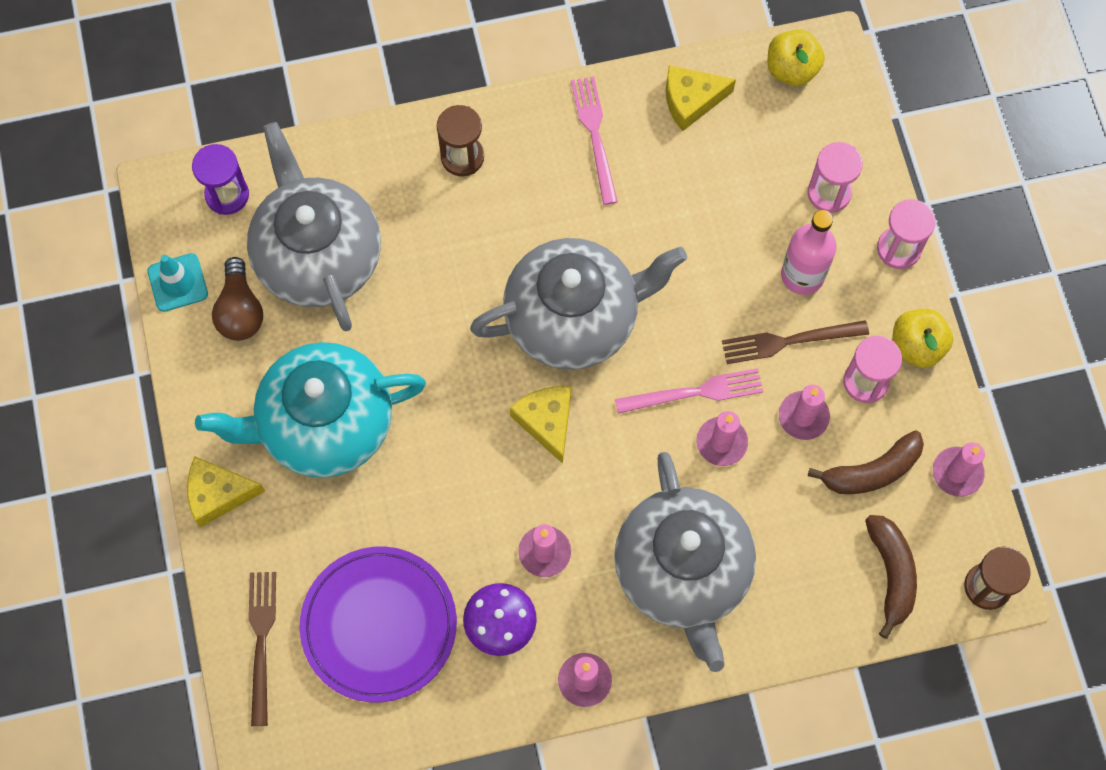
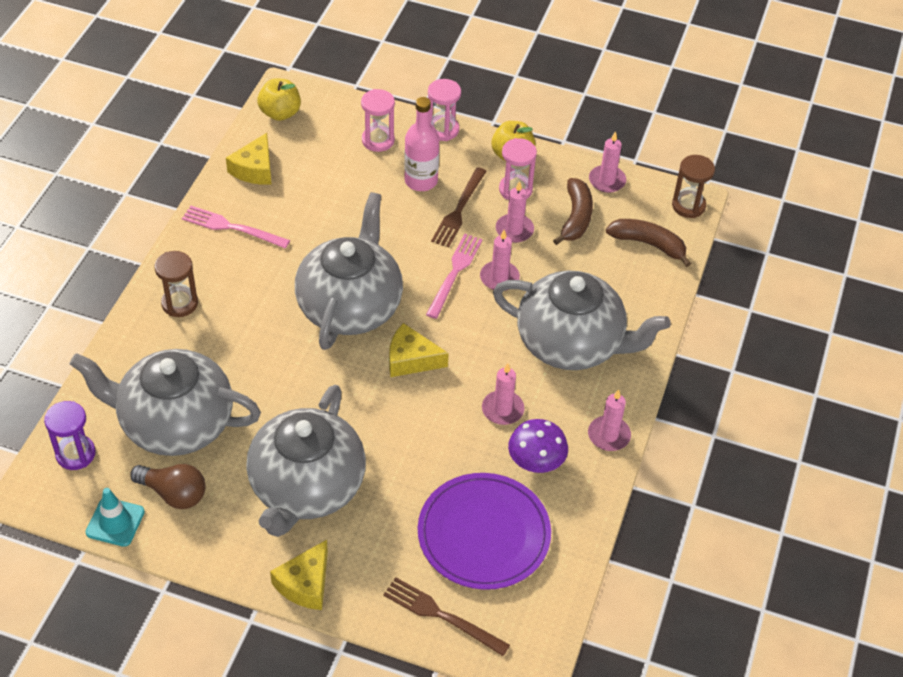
camera: 60 degrees left, 20 degrees down
(324, 424) = (306, 487): turquoise teapot -> grey teapot

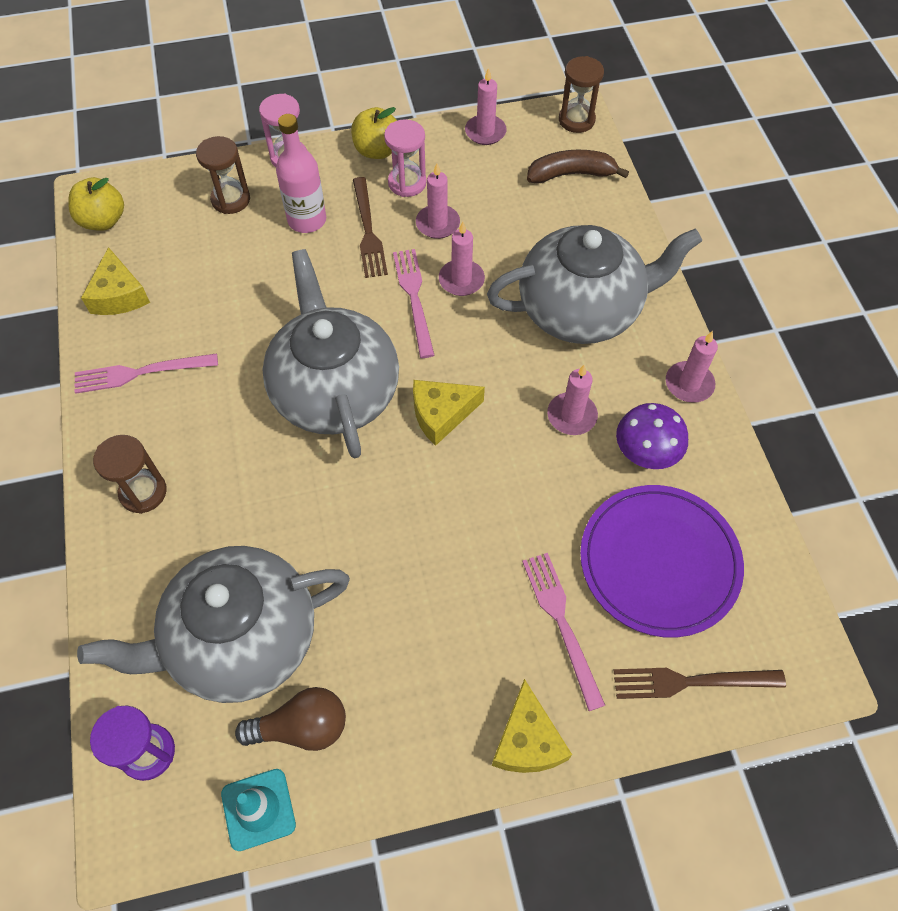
camera: 30 degrees left, 10 degrees up
(306, 487) = (443, 624): grey teapot -> none
(378, 140) = (231, 200): pink hourglass -> brown hourglass
(384, 531) = (561, 623): none -> pink fork
(575, 218) = (485, 182): brown banana -> none

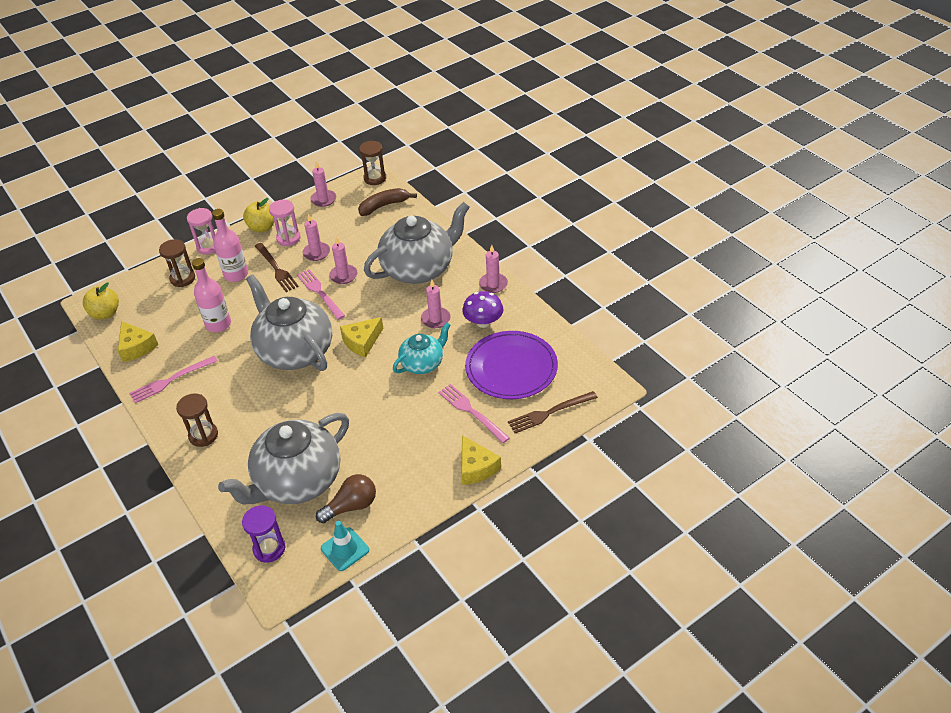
camera: 20 degrees left, 15 degrees down
(246, 299) = (218, 324): none -> pink bottle
(519, 493) = (423, 363): none -> turquoise teapot

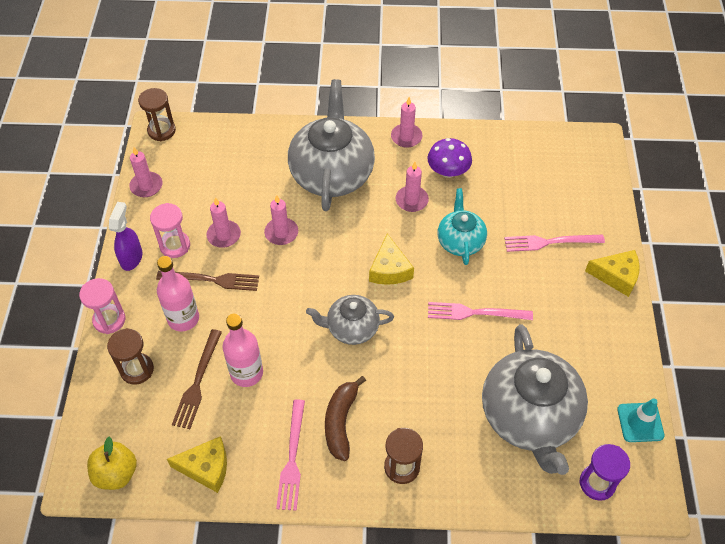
camera: 55 degrees left, 10 degrees up
(262, 227) = (131, 258): yellow apple -> purple spray bottle
(295, 351) = (351, 328): grey teapot -> grey teapot, size x0.55
(320, 293) = (287, 264): pink fork -> pink fork (475, 313)
(351, 506) = (593, 390): brown light bulb -> none
(384, 206) = (212, 147): brown banana -> brown banana (341, 422)
(511, 368) = (521, 186): purple plate -> none
(549, 413) = (594, 193): brown fork -> brown fork (197, 382)

